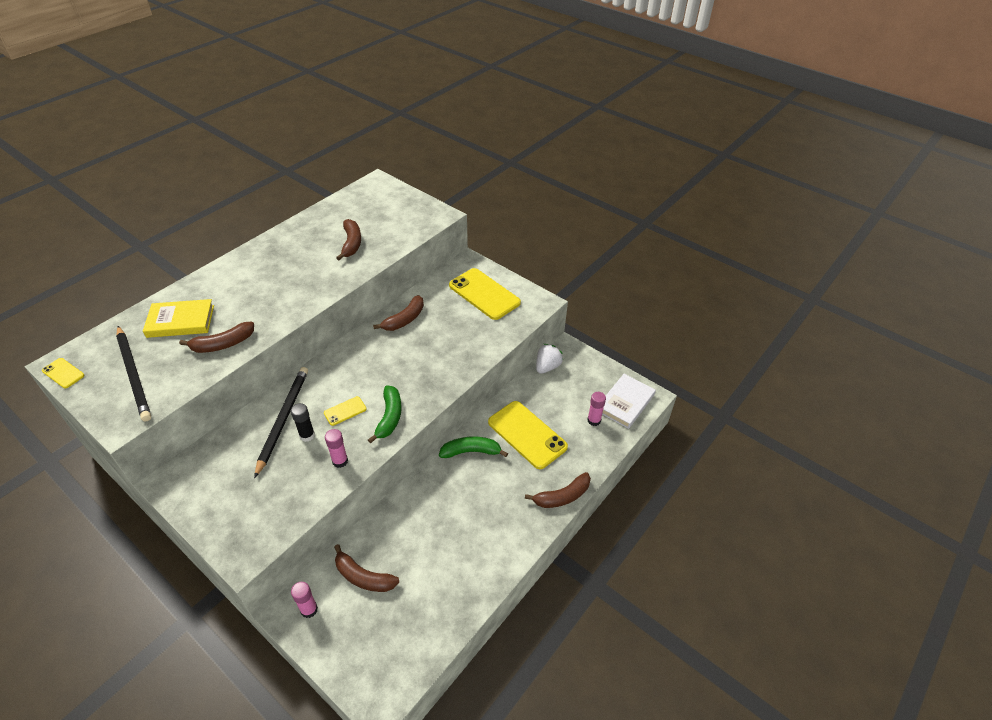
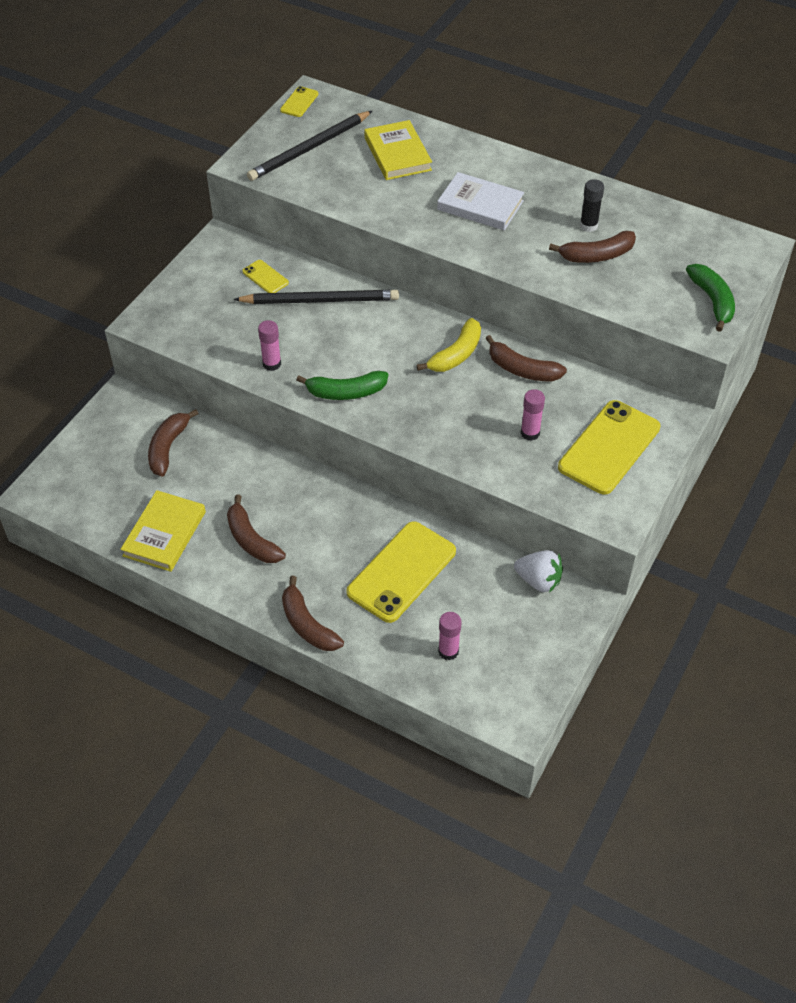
camera: 80 degrees right, 5 degrees up
(223, 344) = (371, 197): brown banana -> brown banana (251, 540)
(307, 435) = (302, 326): black glue stick -> black glue stick (588, 226)
(309, 609) = (126, 413): pink glue stick -> pink glue stick (530, 433)
(345, 411) = (346, 350): yellow phone -> yellow phone (265, 277)
(377, 349) = (456, 354): none -> yellow banana
(457, 588) = (164, 534): none -> yellow book
(471, 451) = (358, 514): green banana -> green banana (712, 301)
(625, 403) = (495, 691): white book -> white book (480, 205)

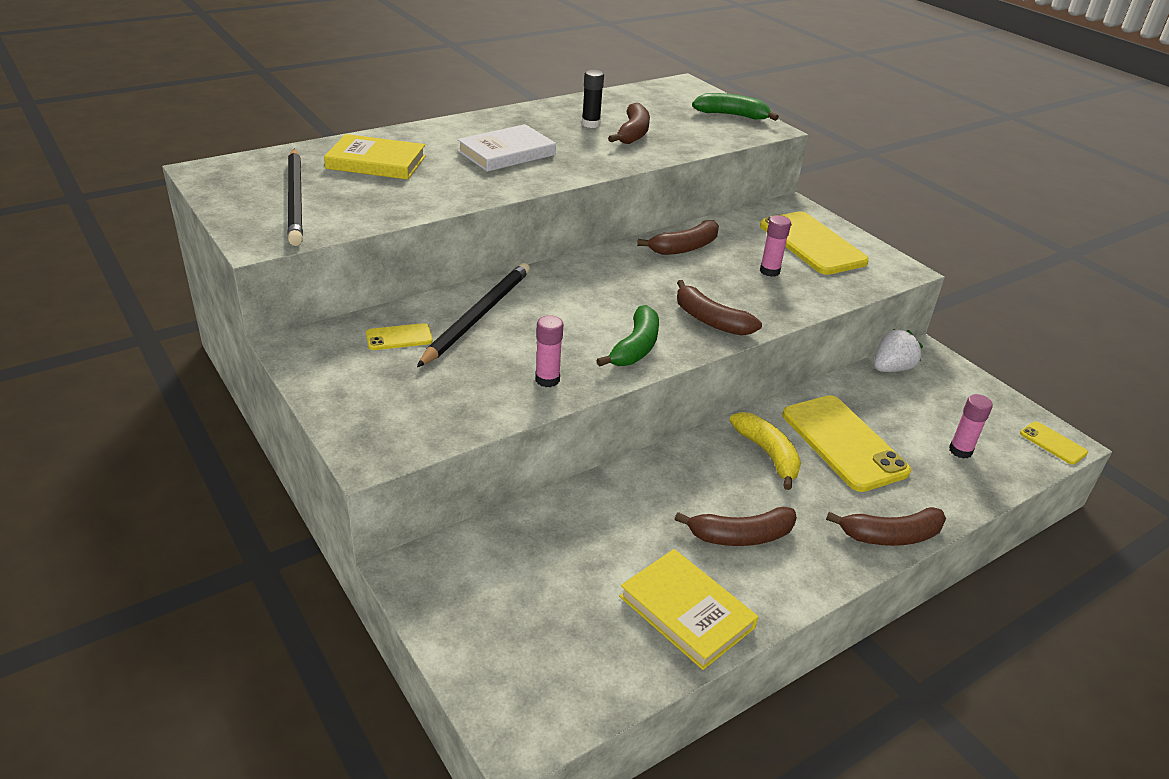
camera: 65 degrees left, 15 degrees down
(168, 448) = (539, 557): brown banana -> brown banana (710, 320)
(299, 102) = (207, 180): yellow phone -> yellow phone (1053, 443)
(456, 354) = (635, 270): yellow banana -> yellow banana (768, 454)

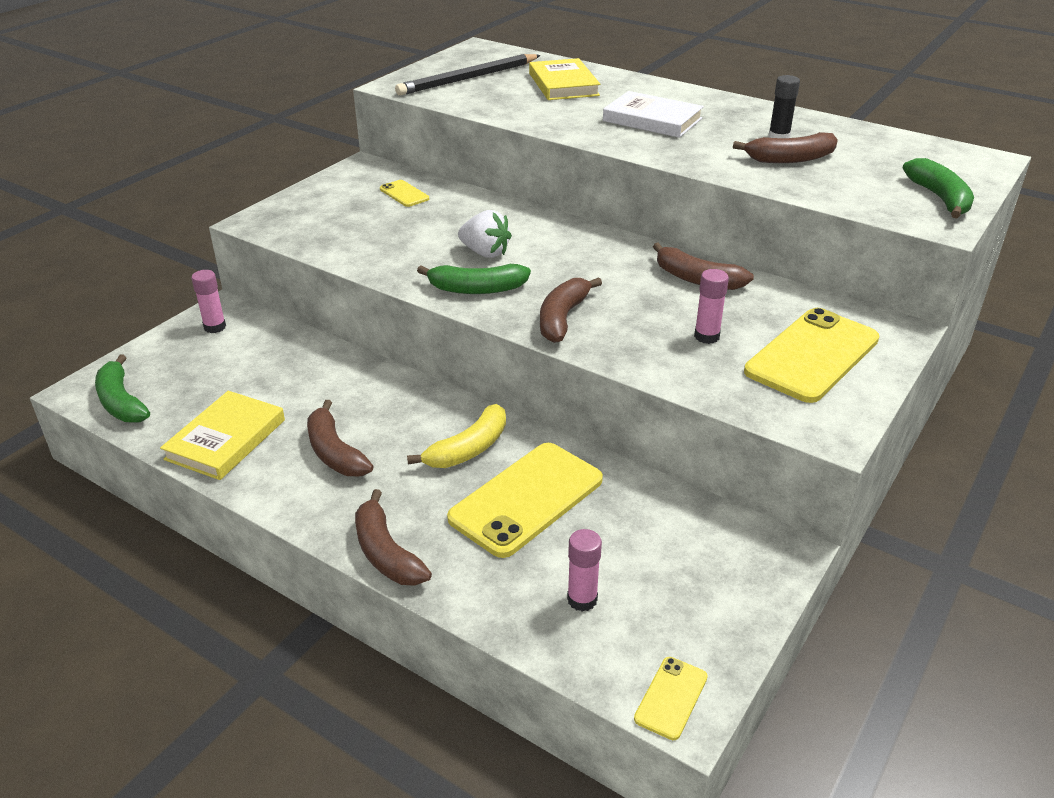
camera: 70 degrees right, 0 degrees up
(478, 316) = (462, 213): black pencil -> none
(547, 380) = (392, 261): pink glue stick -> pink glue stick (215, 327)
(567, 697) = (121, 402): none -> green banana
(891, 368) = (715, 520): white strawberry -> white strawberry (485, 253)

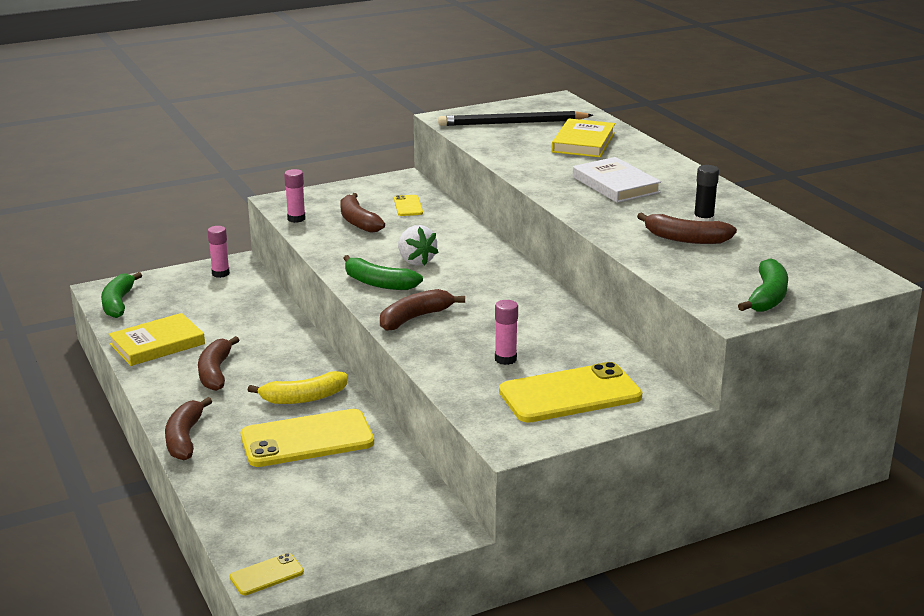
camera: 30 degrees right, 10 degrees down
(582, 599) = (275, 505): pink glue stick -> pink glue stick (296, 219)
(697, 279) = (554, 320): brown banana -> brown banana (358, 222)

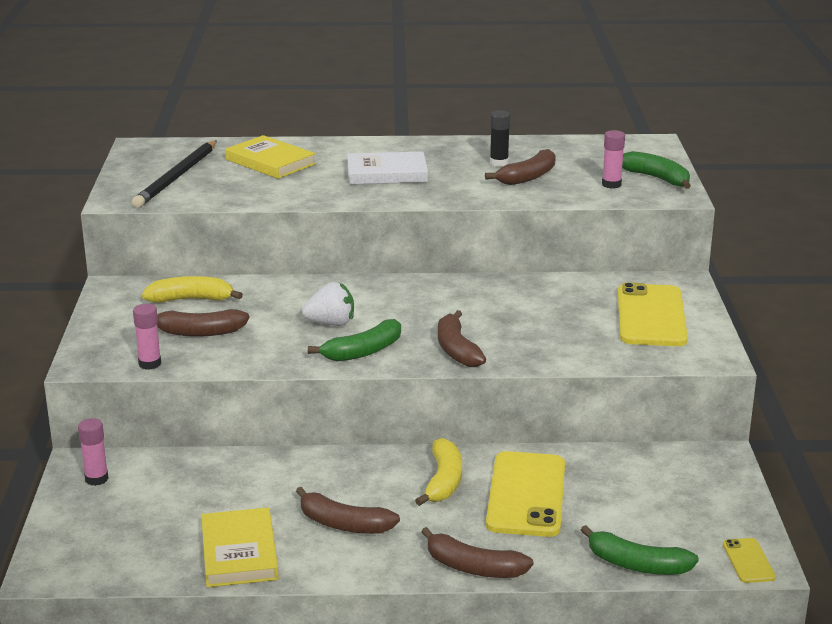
camera: 65 degrees left, 0 degrees up
(118, 303) = (98, 565): green banana -> green banana (637, 565)
(408, 206) = (191, 299): yellow phone -> yellow banana
(505, 359) = (571, 327): pink glue stick -> pink glue stick (611, 184)

